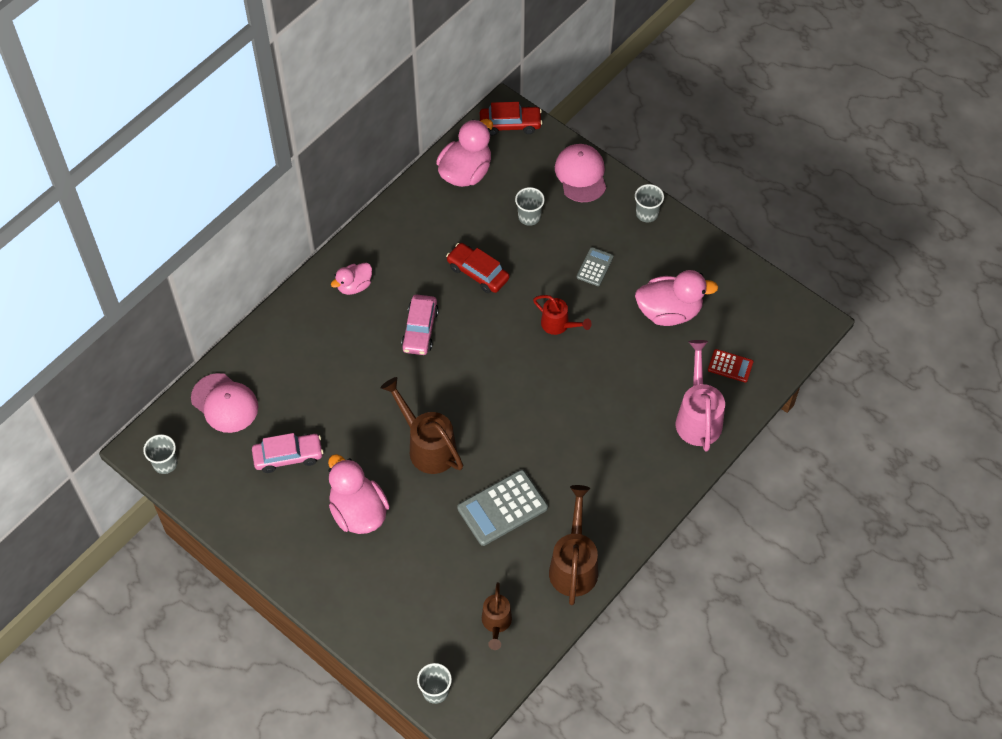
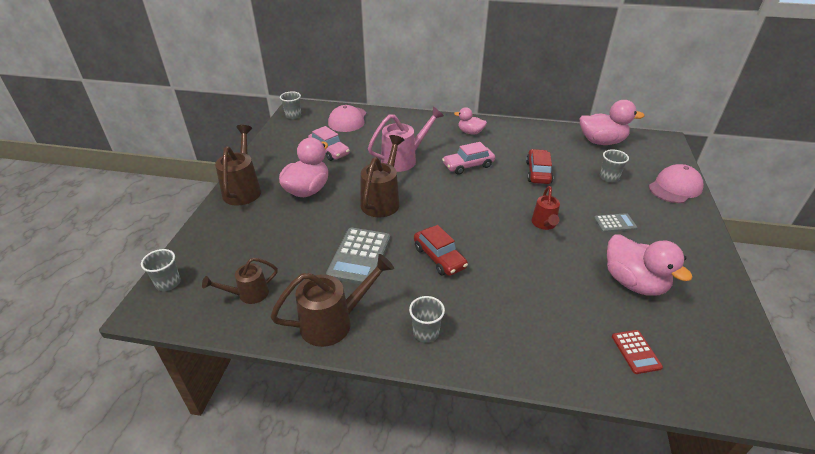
camera: 60 degrees right, 20 degrees down
(311, 578) = (243, 189): none -> brown watering can
(502, 508) = (359, 256): grey calculator -> grey calculator turned 105 degrees counterclockwise
(510, 124) = (661, 145): red car -> red car (439, 257)
(647, 213) = (697, 232): grey cup -> grey cup (426, 332)
(698, 417) = (557, 350): pink watering can -> pink watering can (403, 160)

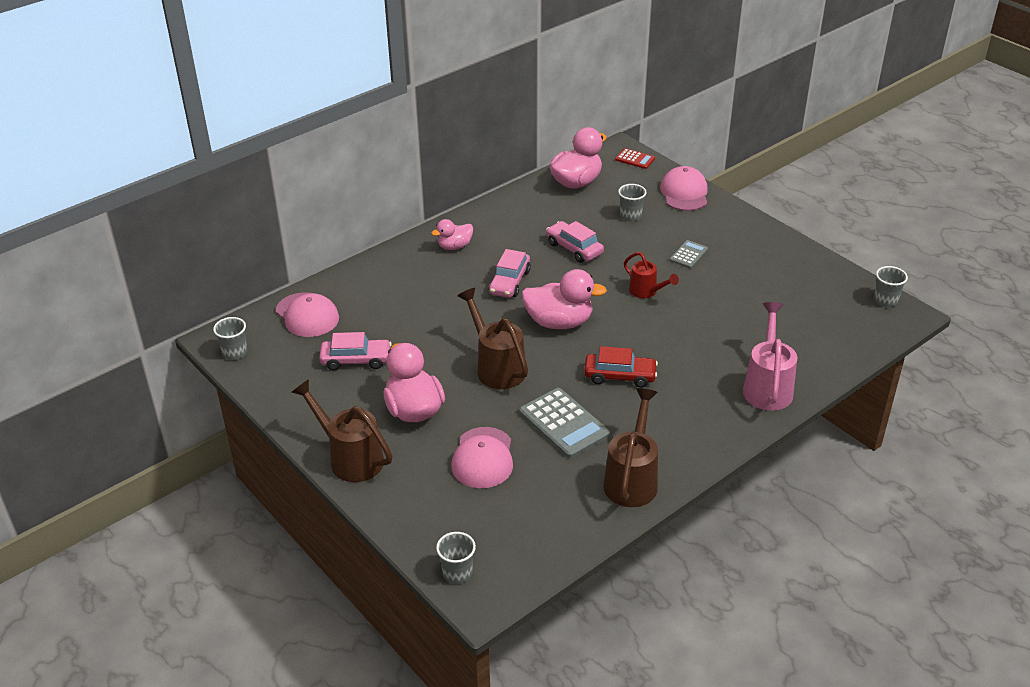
camera: 50 degrees left, 0 degrees up
(249, 294) = (538, 520): brown watering can -> none
(289, 238) = (483, 458): none -> pink cap
(403, 160) = (444, 317): pink watering can -> pink watering can (767, 387)
(426, 332) = (697, 432): grey cup -> grey cup (885, 300)
(538, 172) = (574, 248): red car -> pink car
(634, 282) = (759, 293): pink duck -> pink duck (559, 322)
(636, 352) = (818, 338): red calculator -> red calculator (635, 159)

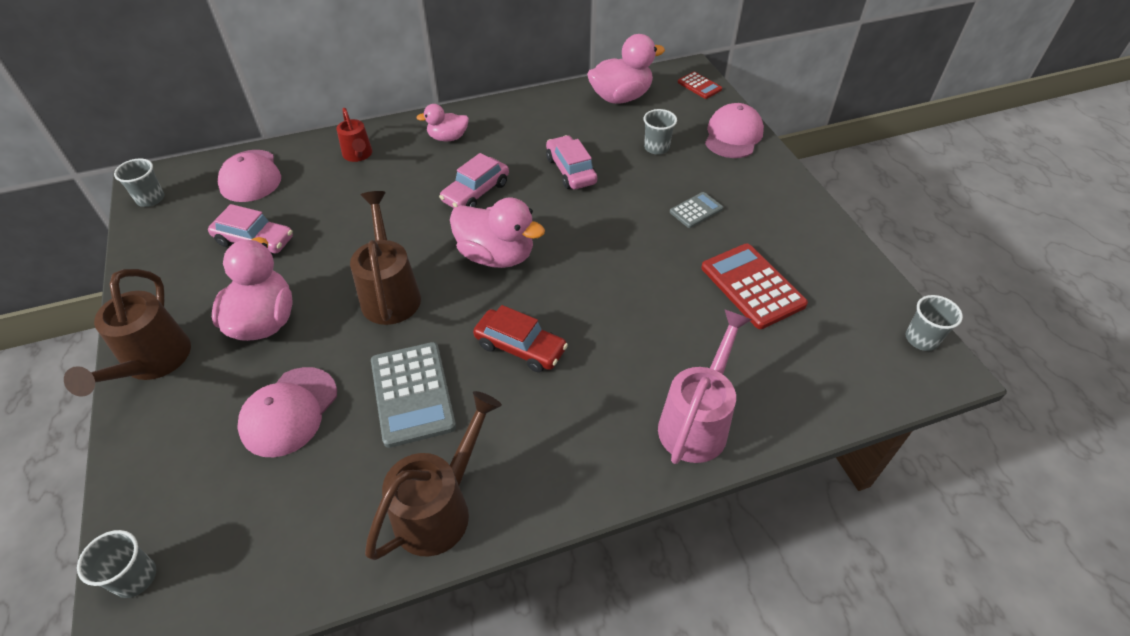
camera: 20 degrees right, 10 degrees up
(350, 458) = (153, 362): brown watering can -> brown watering can turned 150 degrees counterclockwise
(646, 292) = (619, 244): red watering can -> red watering can (358, 155)
(758, 296) = (752, 286): none -> red calculator

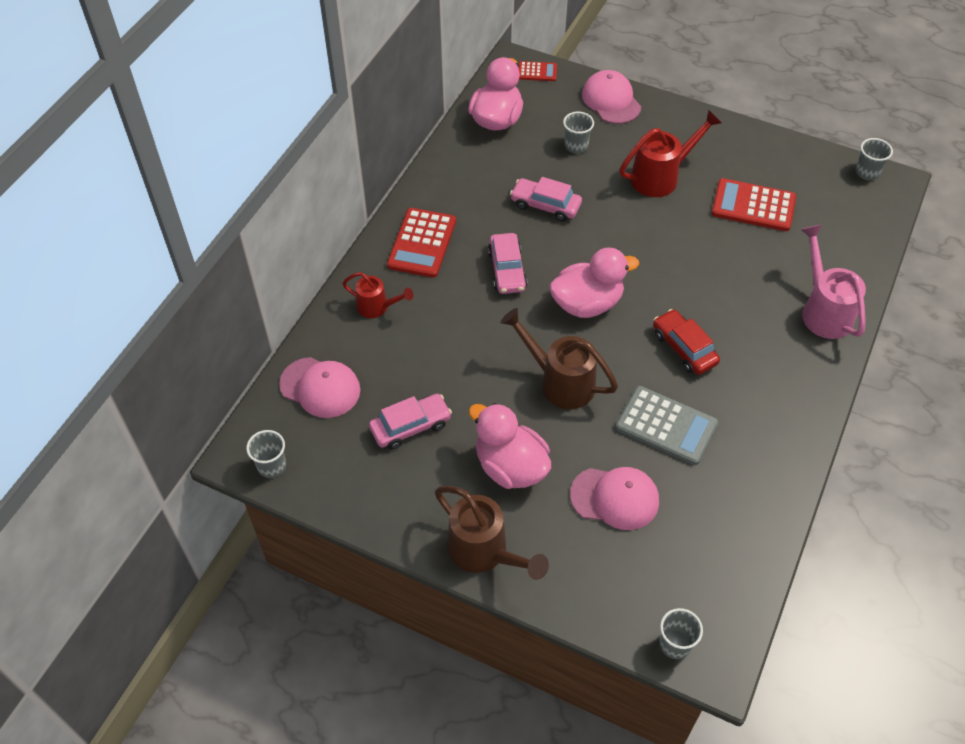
camera: 45 degrees left, 5 degrees up
(289, 411) = (615, 498): pink cap -> pink cap turned 60 degrees counterclockwise
(439, 508) = (768, 467): brown watering can -> none
(448, 138) = (422, 243): pink duck -> red calculator
(520, 347) = (684, 348): red car -> red car turned 105 degrees counterclockwise
(696, 210) = (660, 177): grey calculator -> red watering can

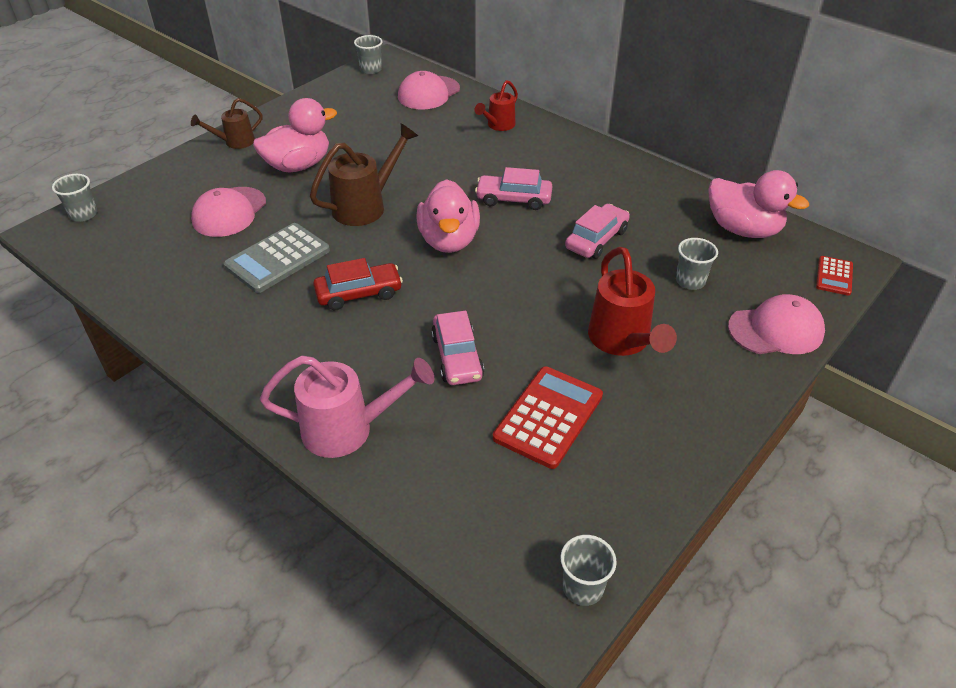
camera: 105 degrees right, 10 degrees down
(410, 426) = (367, 126): pink car -> pink car (457, 357)
(422, 243) = (566, 157): red calculator -> none
(484, 552) = (235, 142): brown watering can -> brown watering can, size x0.61

